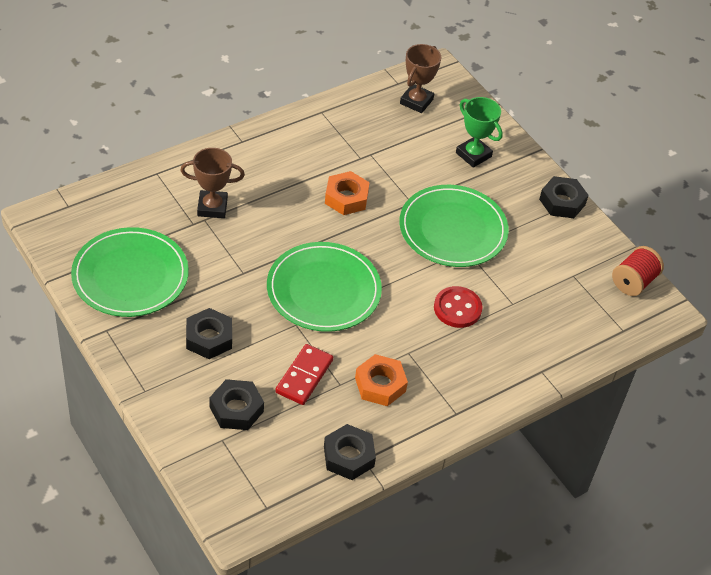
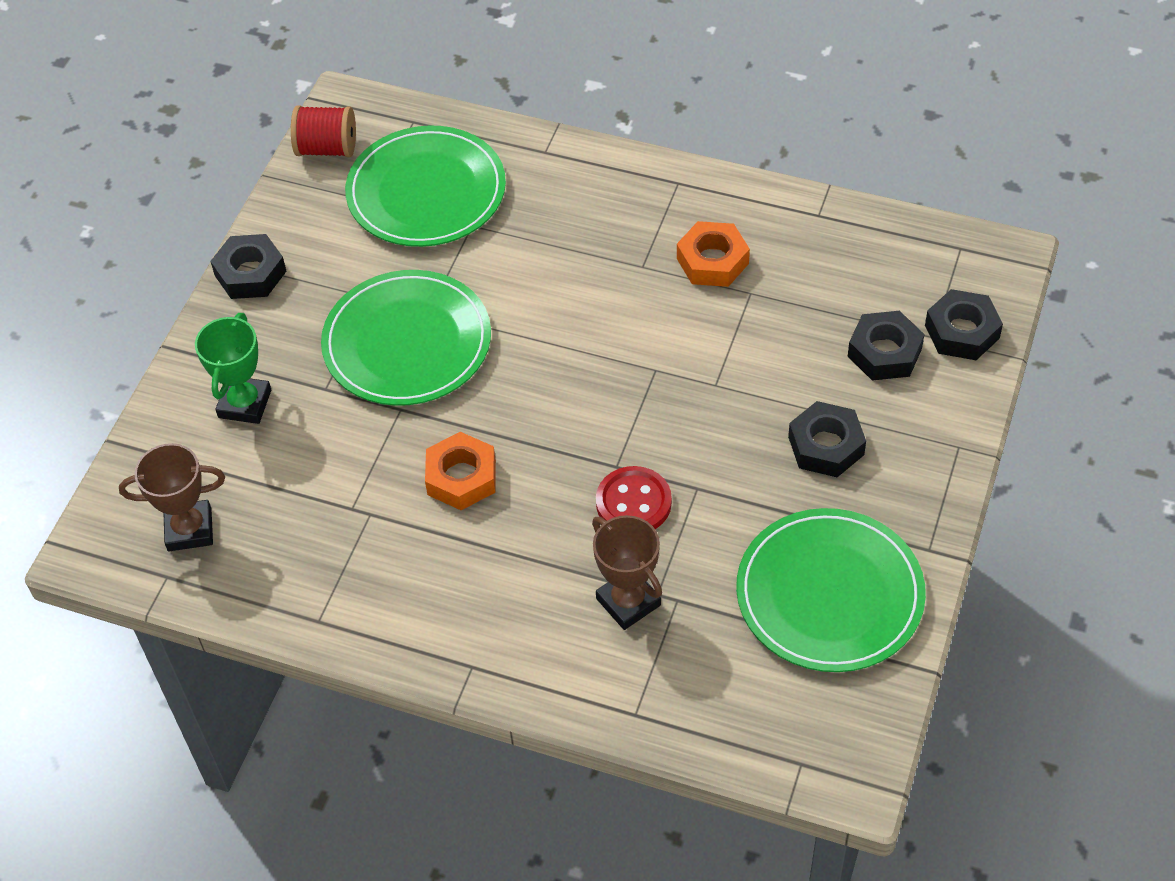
camera: 120 degrees left, 5 degrees up
(304, 376) = (776, 327): red domino -> none
(323, 290) = (637, 395): green plate -> green plate (426, 191)
(348, 456) = (829, 228): black nut -> black nut (962, 332)
(457, 308) = (532, 265): red button -> red button (633, 503)

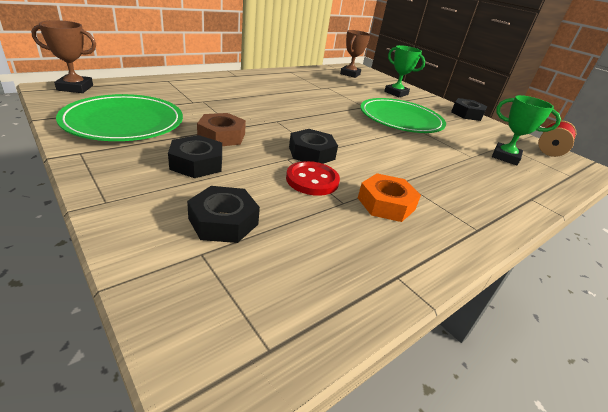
camera: 115 degrees right, 20 degrees down
(426, 191) = (505, 157): green plate -> green trophy
(461, 477) = (316, 101): orange nut -> none
(628, 602) = (210, 96): brown trophy -> brown trophy (75, 88)
(633, 503) = (252, 115): red button -> red button (312, 180)
(739, 479) = (222, 136): none -> brown nut
(962, 332) = (181, 272): black nut -> black nut (311, 153)

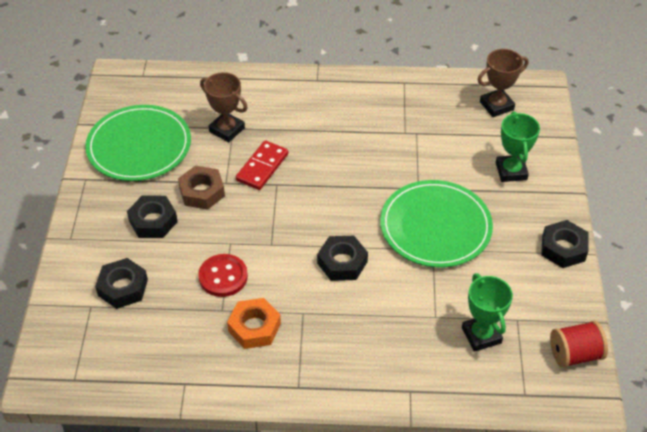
camera: 45 degrees right, 15 degrees up
(75, 88) = (134, 77): brown trophy -> brown trophy (227, 130)
(253, 115) = (262, 167): none -> red domino
(311, 153) = (259, 244): black nut -> black nut (342, 262)

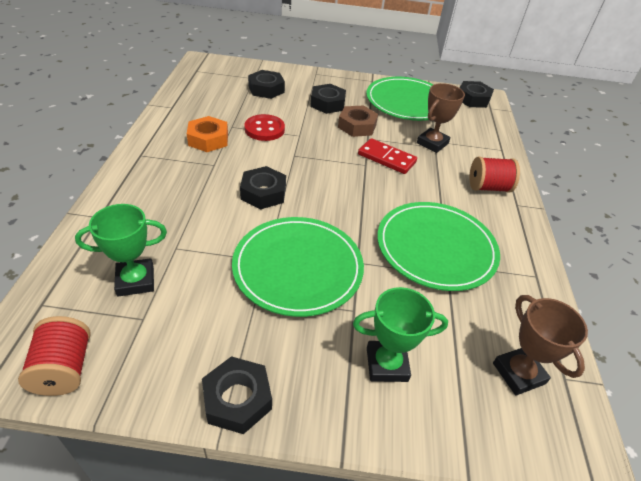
camera: 90 degrees right, 5 degrees down
(124, 88) = (473, 99): none -> black nut
(296, 96) = (488, 187): none -> red spool
(388, 138) = (436, 248): none -> green plate

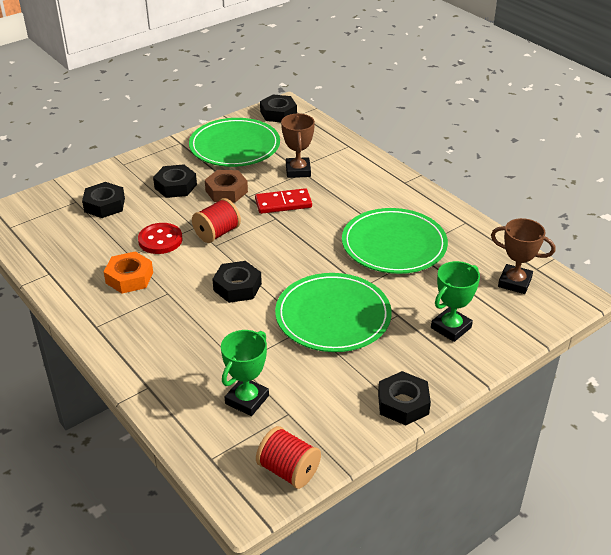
camera: 40 degrees left, 5 degrees down
(488, 187) = (374, 181): red spool -> red spool (217, 233)

